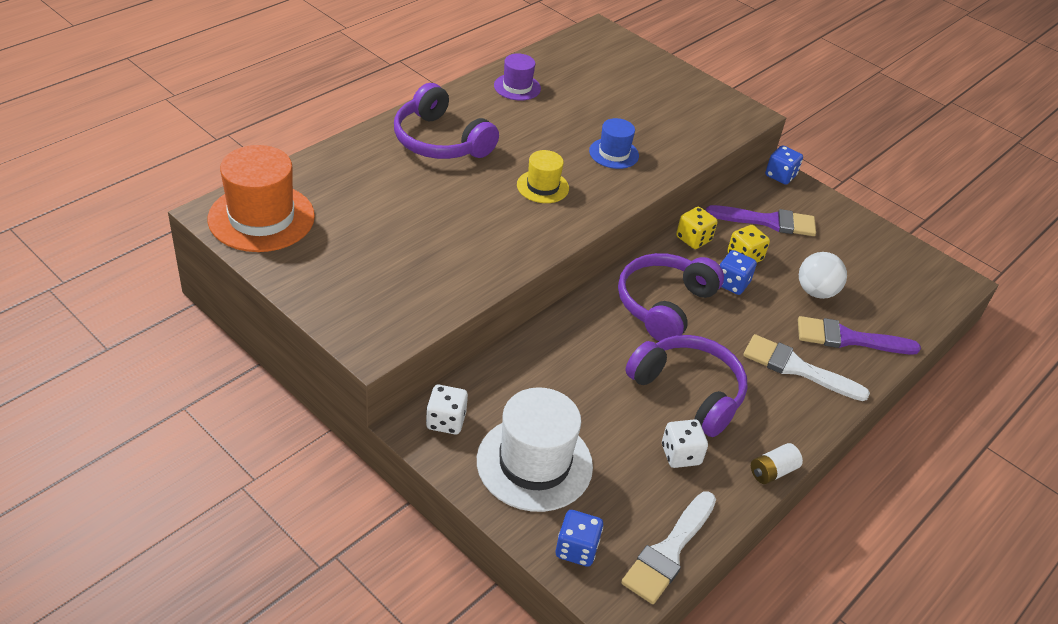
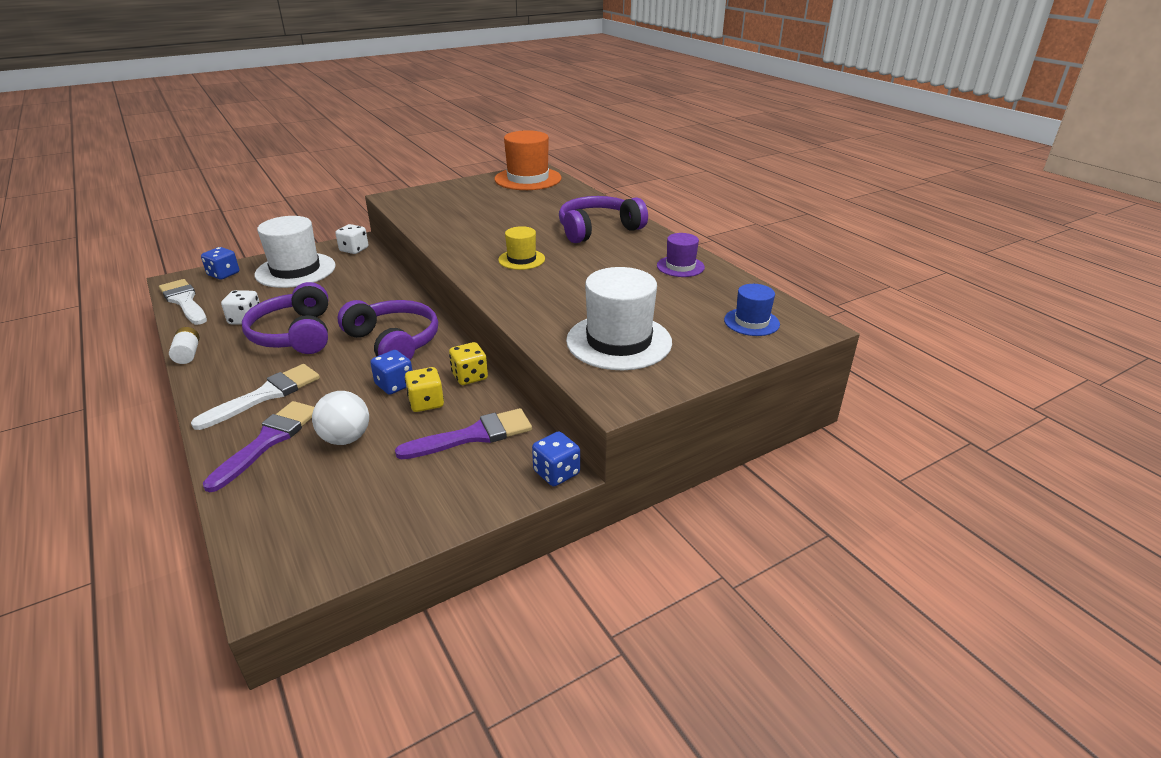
camera: 110 degrees right, 10 degrees down
(614, 153) = (559, 297): blue hat -> blue hat (751, 322)
(673, 116) = (619, 341): none -> white hat
(688, 392) = (295, 334): purple headphones -> purple headphones turned 105 degrees clockwise
(768, 221) = (473, 435): purple brush -> purple brush turned 135 degrees counterclockwise

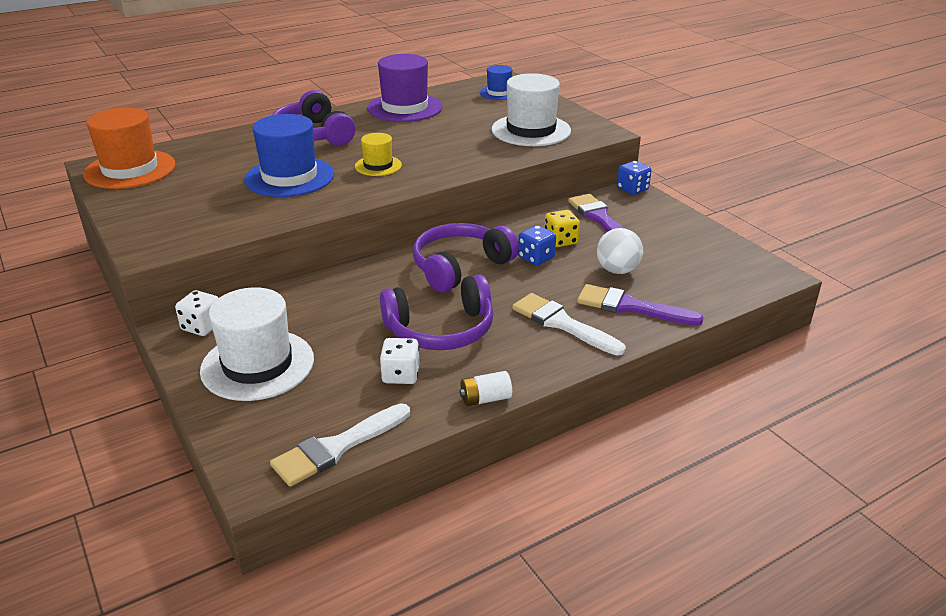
camera: 90 degrees left, 0 degrees up
(223, 274) = (249, 433): blue dice -> none
(469, 376) = (519, 225): yellow dice -> none
(503, 227) = (289, 177): none -> blue hat
(680, 266) = (405, 107): purple hat -> purple hat, size x1.84

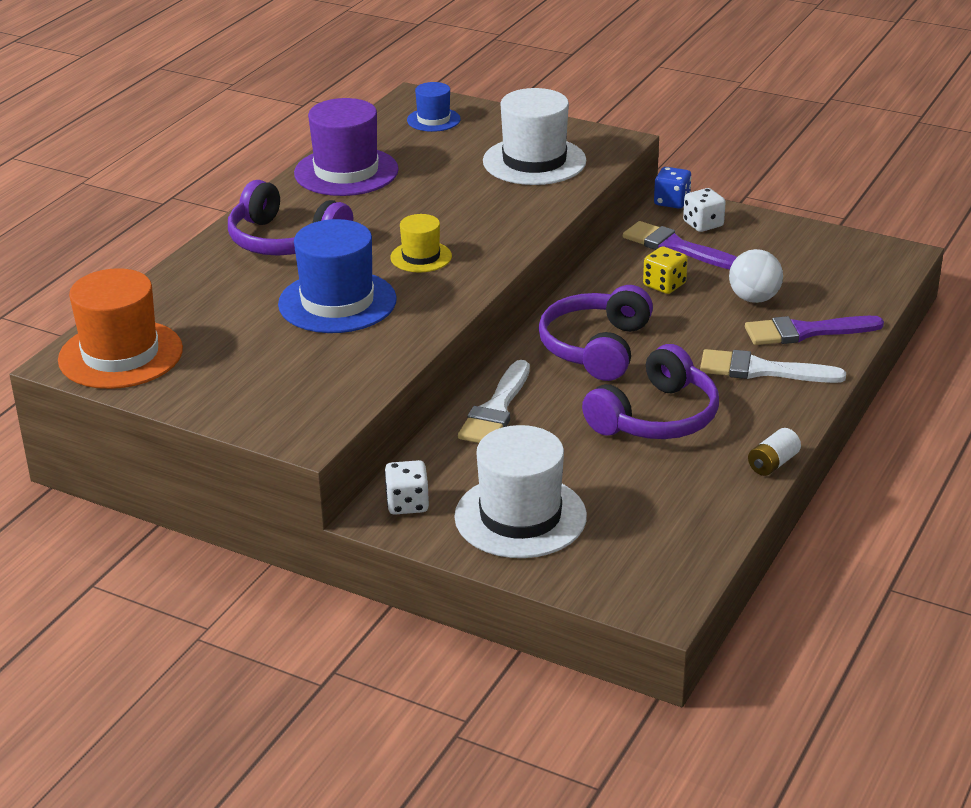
camera: 30 degrees left, 0 degrees up
(337, 447) = (694, 554): white brush -> white brush (496, 409)
(401, 375) = (671, 472): white dice -> white dice (703, 224)
(536, 258) = (661, 312): blue dice -> none

